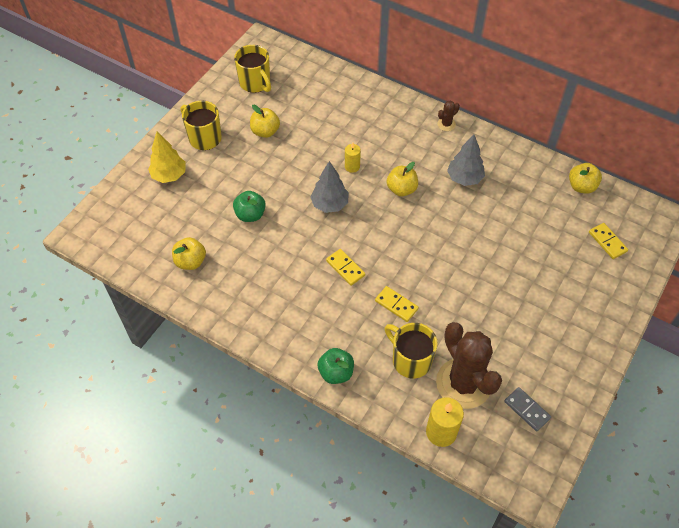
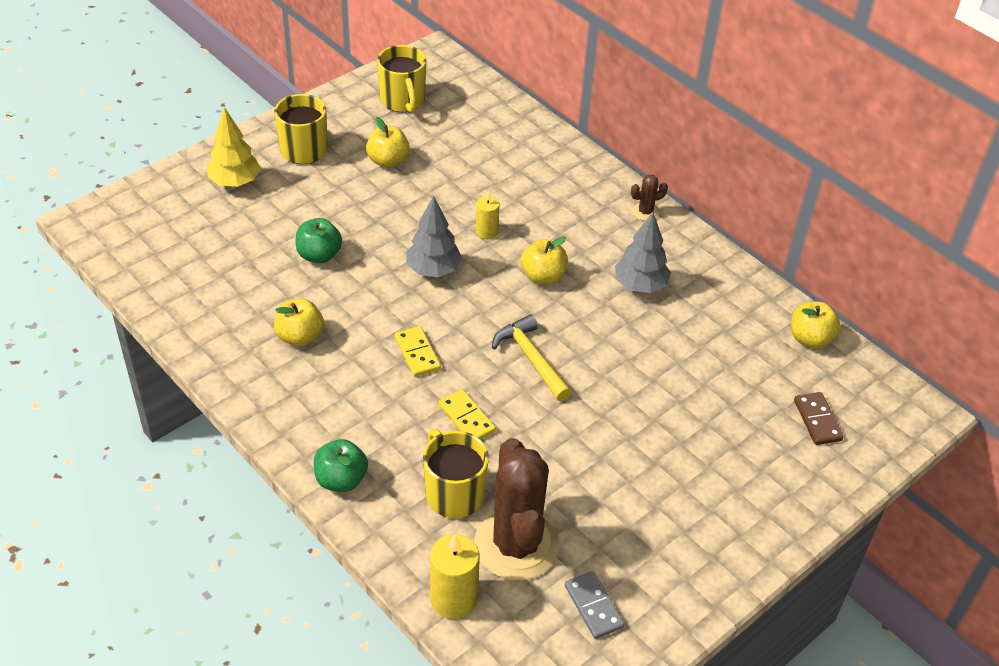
camera: 15 degrees right, 10 degrees down
(190, 261) = (212, 291): yellow apple -> yellow apple (300, 336)
(418, 250) = (531, 358): none -> yellow hammer
(607, 242) = (817, 420): yellow domino -> brown domino

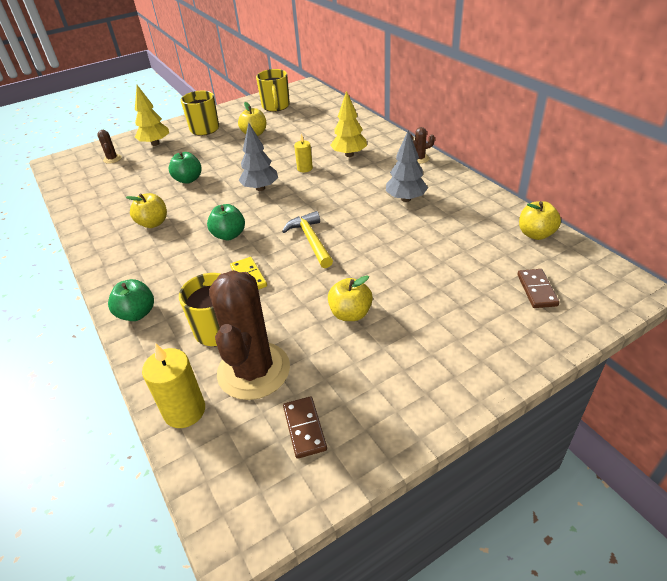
camera: 15 degrees right, 5 degrees down
(178, 214) = (112, 159): none -> brown cactus
(417, 353) = (229, 235): yellow domino -> green apple
(543, 276) = (335, 193): yellow apple -> yellow apple (350, 313)
(544, 204) = (349, 154): none -> yellow tree
(593, 606) = (304, 428): grey domino -> brown domino

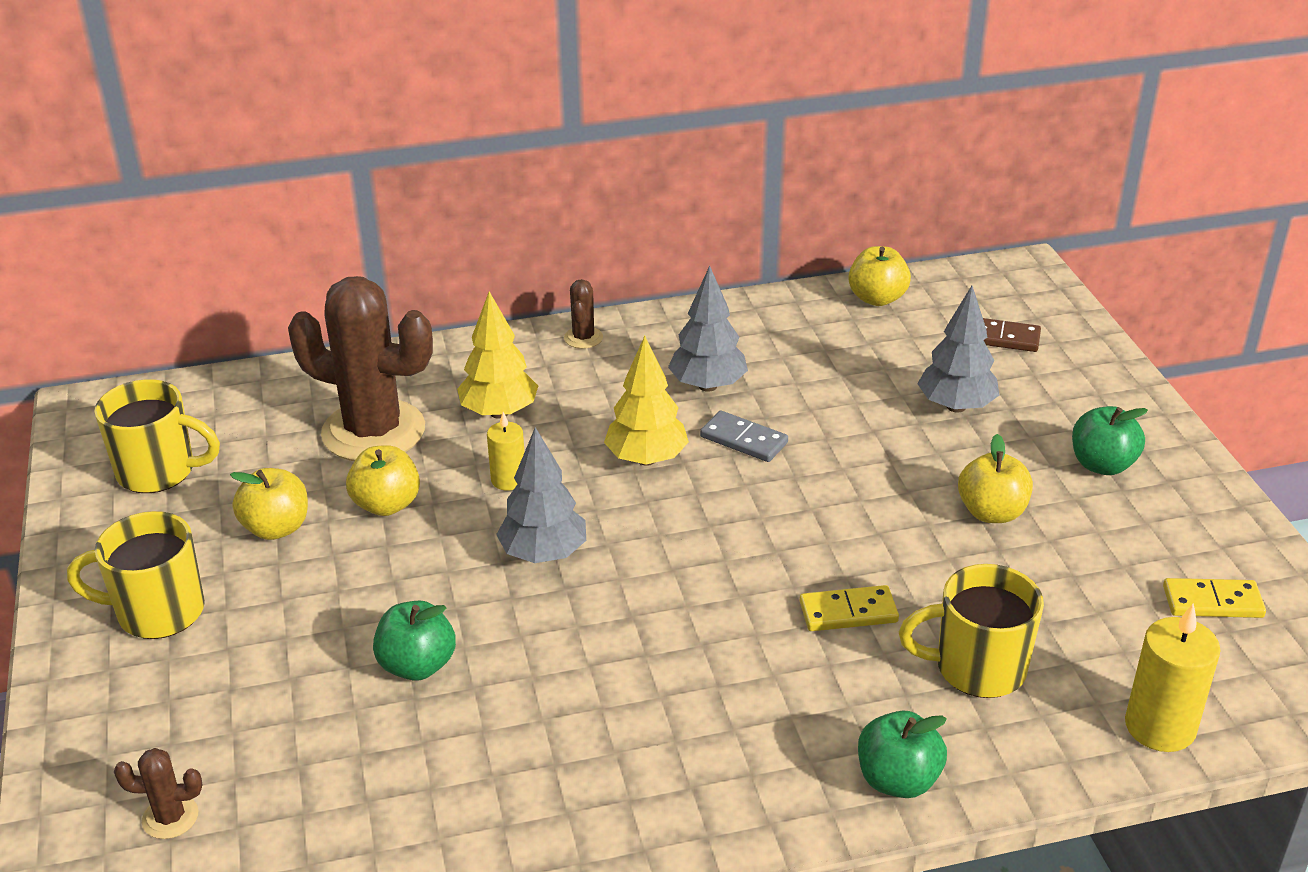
camera: 75 degrees left, 5 degrees down
(153, 223) = (578, 741): yellow apple -> yellow apple (386, 504)
(155, 144) = (158, 718): yellow tree -> yellow tree (646, 459)
(229, 235) = (697, 622): green apple -> green apple (1102, 465)
(253, 370) = (1090, 637): brown cactus -> brown cactus (373, 431)
(304, 428) = (1212, 602): brown domino -> yellow domino
(310, 240) = (774, 518): yellow hammer -> none
(367, 218) = (743, 440): none -> grey domino
(446, 283) = (956, 406): none -> grey tree

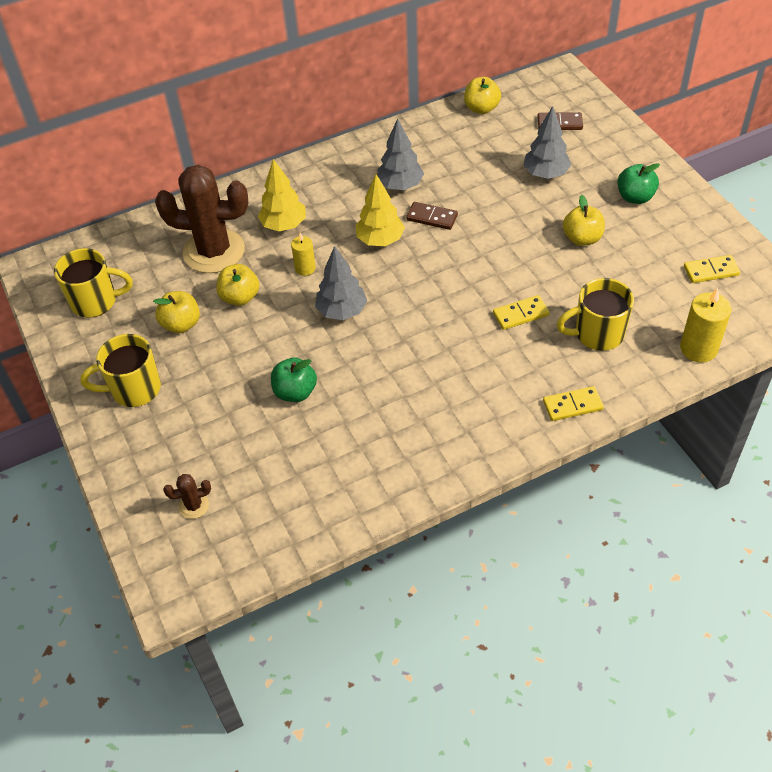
camera: 10 degrees left, 15 degrees up
(583, 338) = (316, 166): brown cactus -> none
(743, 440) = (432, 218): grey domino -> brown domino
(897, 780) = (572, 405): green apple -> yellow domino

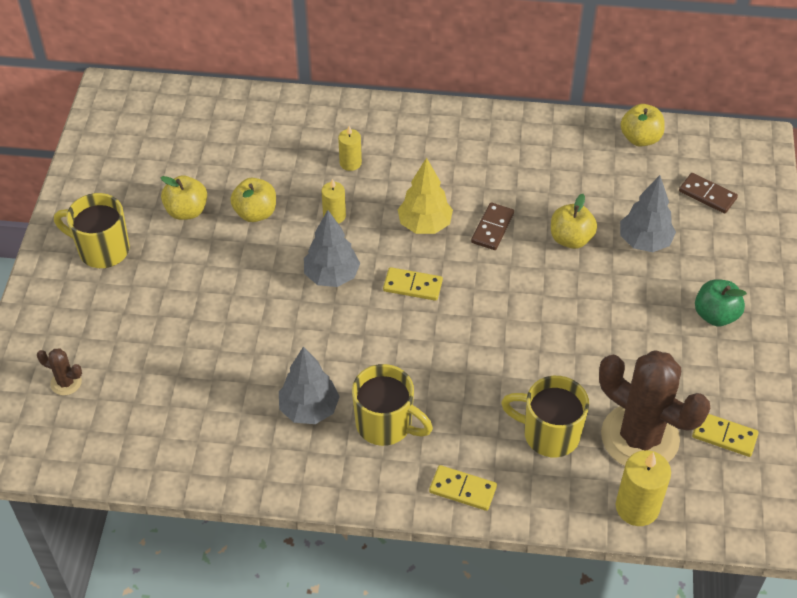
camera: 30 degrees right, 0 degrees up
(95, 301) = (135, 150): yellow mug -> yellow mug (385, 424)
(214, 251) = (269, 156): brown cactus -> brown cactus (640, 437)
(284, 225) = (350, 163): yellow tree -> yellow candle
(295, 392) = (229, 329): green apple -> none
(400, 185) = (490, 179): grey tree -> grey tree (309, 409)
(432, 218) = (492, 228): brown domino -> brown domino turned 60 degrees clockwise
(520, 314) = (492, 372): yellow domino -> yellow domino (412, 286)
(582, 238) = (621, 329): yellow apple -> yellow apple (571, 239)

